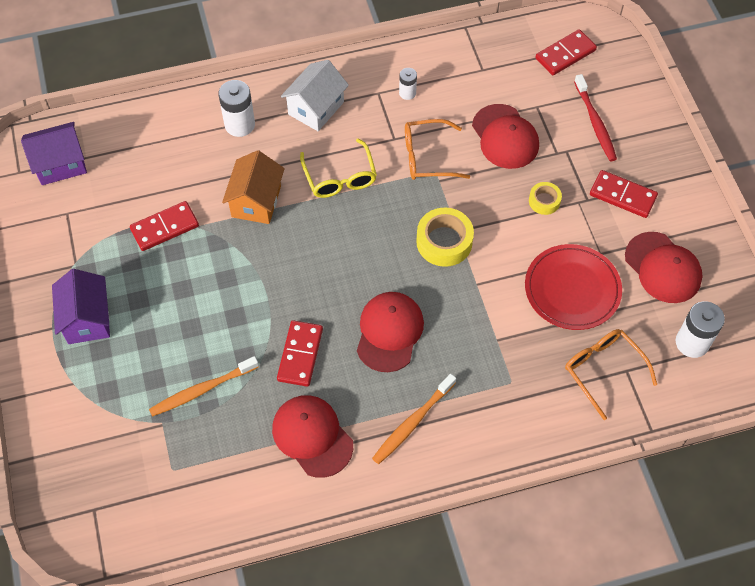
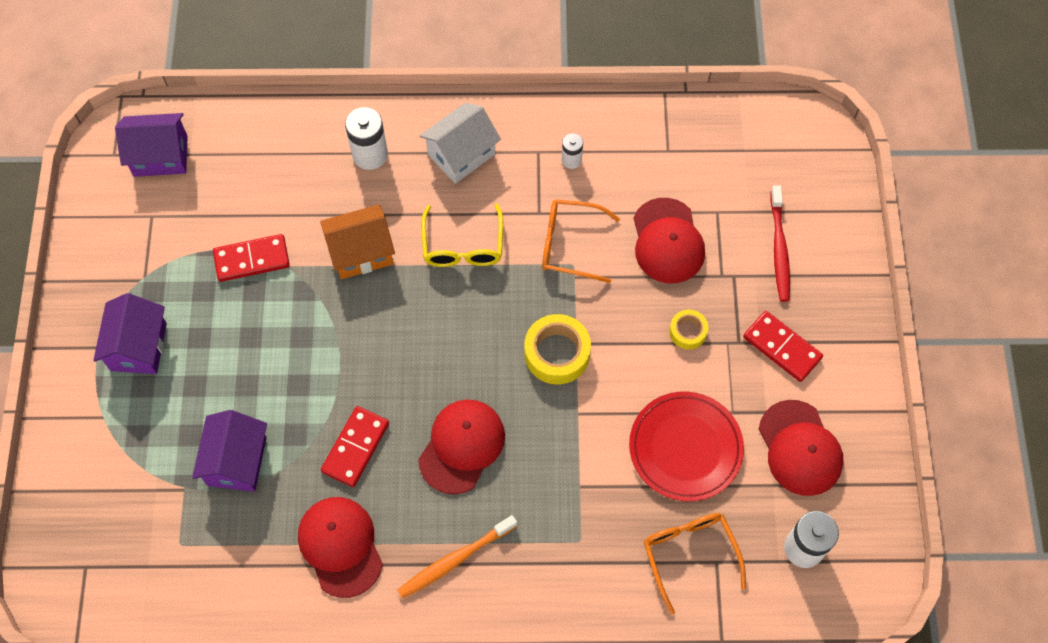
camera: 15 degrees right, 5 degrees up
(201, 390) = (237, 461): orange toothbrush -> purple house
(256, 201) = (361, 252): orange house -> orange house turned 45 degrees clockwise
(565, 54) = (771, 154): red domino -> none

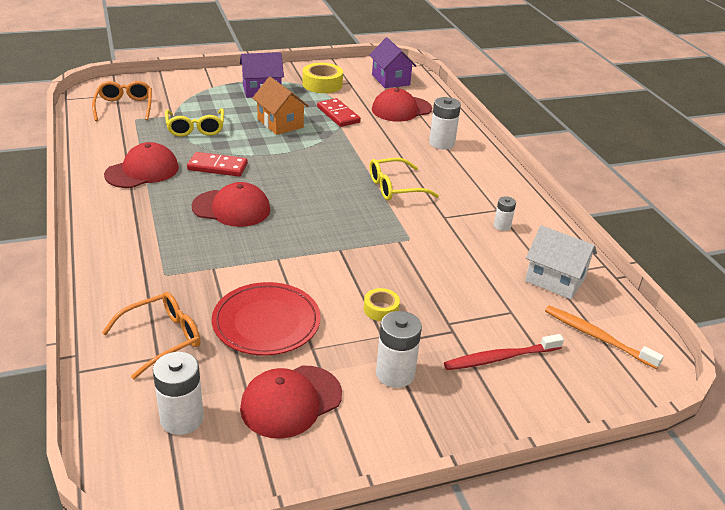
camera: 70 degrees right, 30 degrees down
(237, 461) = (195, 128): purple house -> yellow glasses
(361, 252) = (365, 150): orange house -> orange house (280, 123)
(454, 560) = (138, 217): orange toothbrush -> orange toothbrush (596, 336)
(461, 154) = (469, 177): white house -> white house (555, 279)
(557, 353) = (327, 241): yellow tape -> yellow tape (322, 84)
(569, 245) = (426, 235): orange glasses -> orange glasses (124, 107)
(667, 241) = (462, 286): red cap -> red cap (401, 109)
(782, 347) = (395, 374): red domino -> white battery

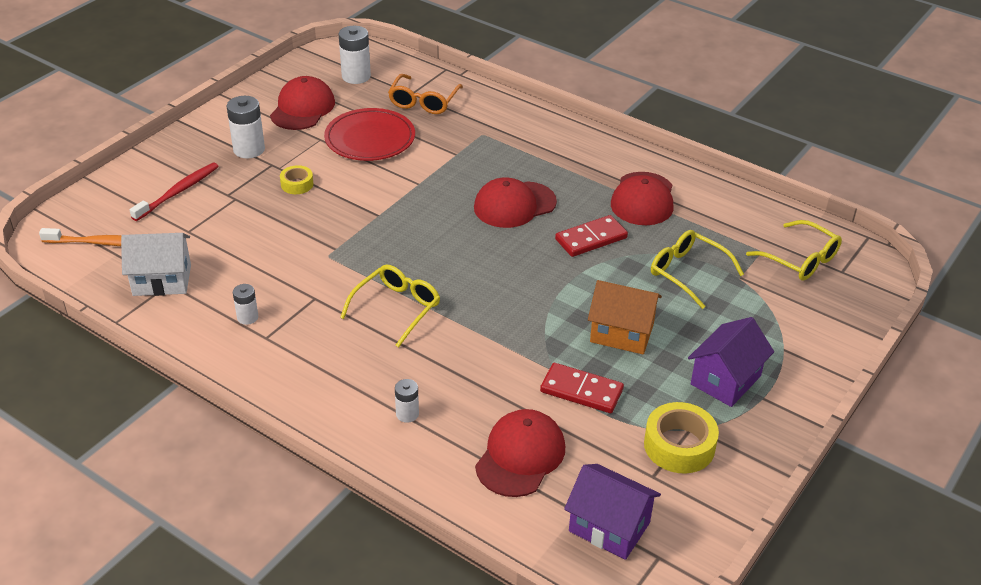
camera: 145 degrees right, 5 degrees up
(124, 107) = (800, 260): orange glasses -> yellow glasses
(442, 143) = (407, 414): white battery -> white battery, size x0.57

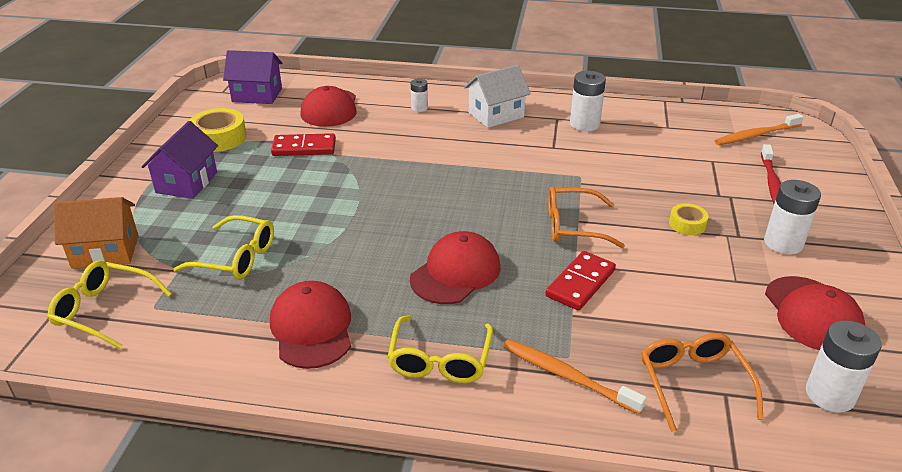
camera: 155 degrees right, 5 degrees down
(162, 280) = (675, 127): white house -> white house (496, 115)
(247, 317) = (584, 124): white battery -> white battery, size x1.75
(370, 139) = (686, 299): red plate -> none
(388, 211) = (573, 226): none -> orange glasses
(397, 308) = (484, 157): yellow glasses -> yellow glasses (440, 360)
(493, 126) = (566, 376): none -> orange toothbrush
(591, 238) = (352, 262): red domino -> red domino (580, 283)
(622, 333) = (286, 190): orange house -> orange house (105, 252)

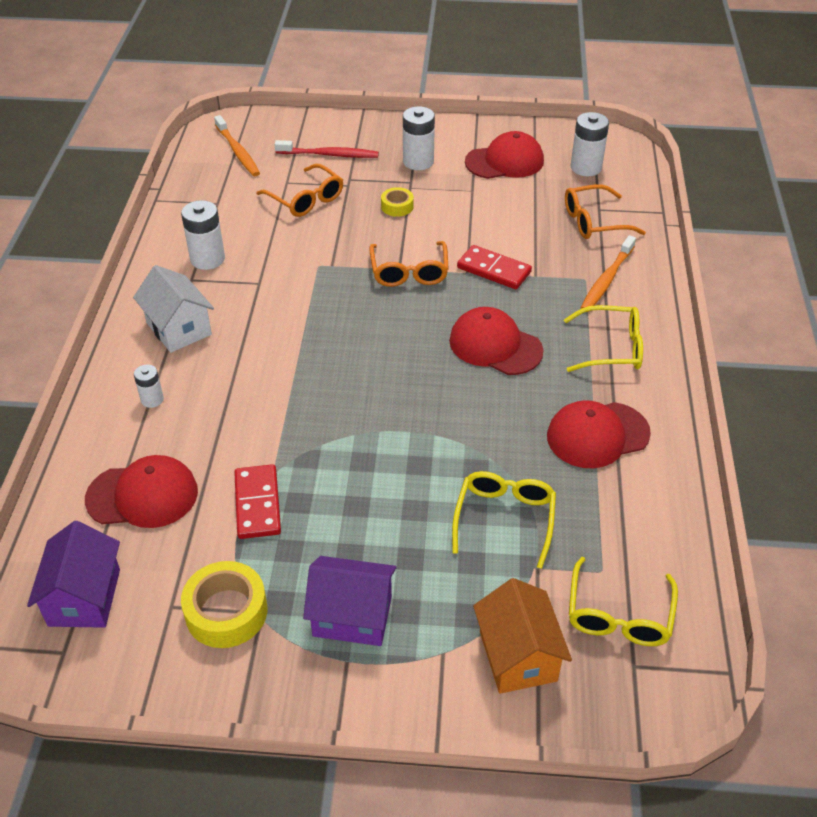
camera: 95 degrees left, 10 degrees up
(685, 170) = (306, 199): none -> orange glasses

